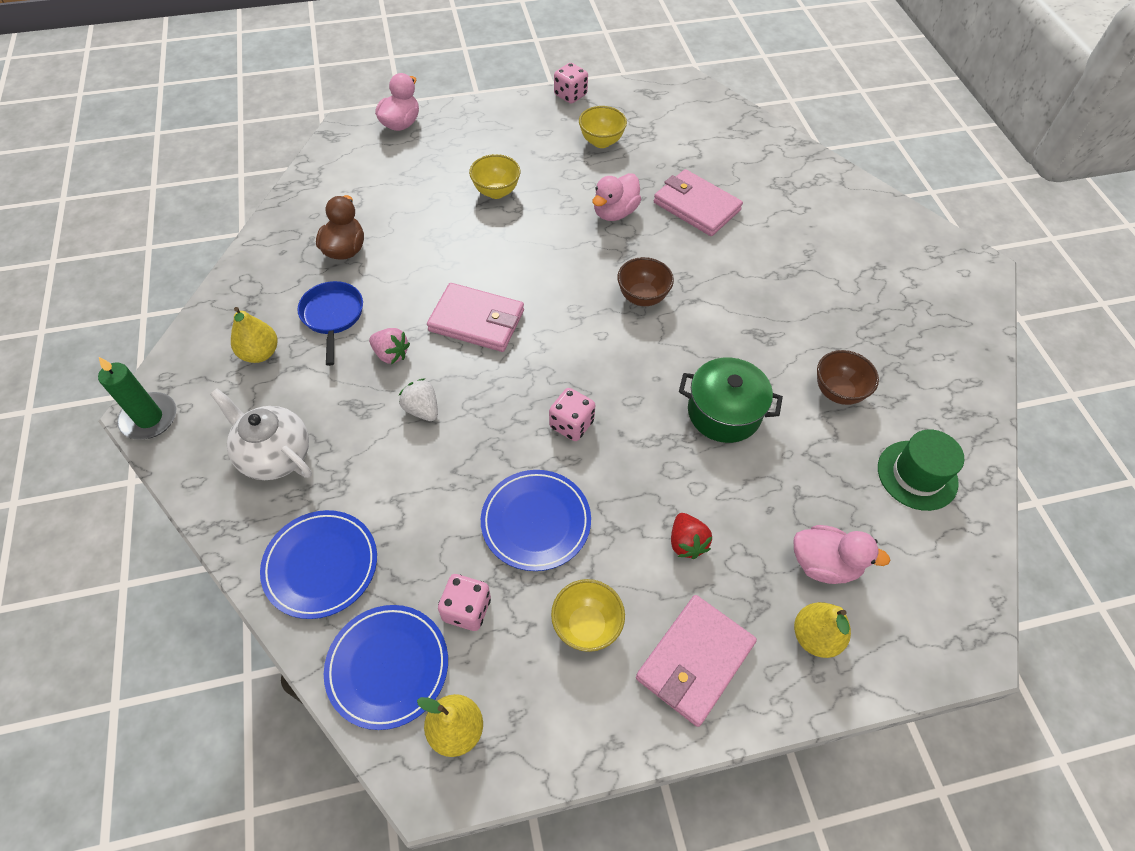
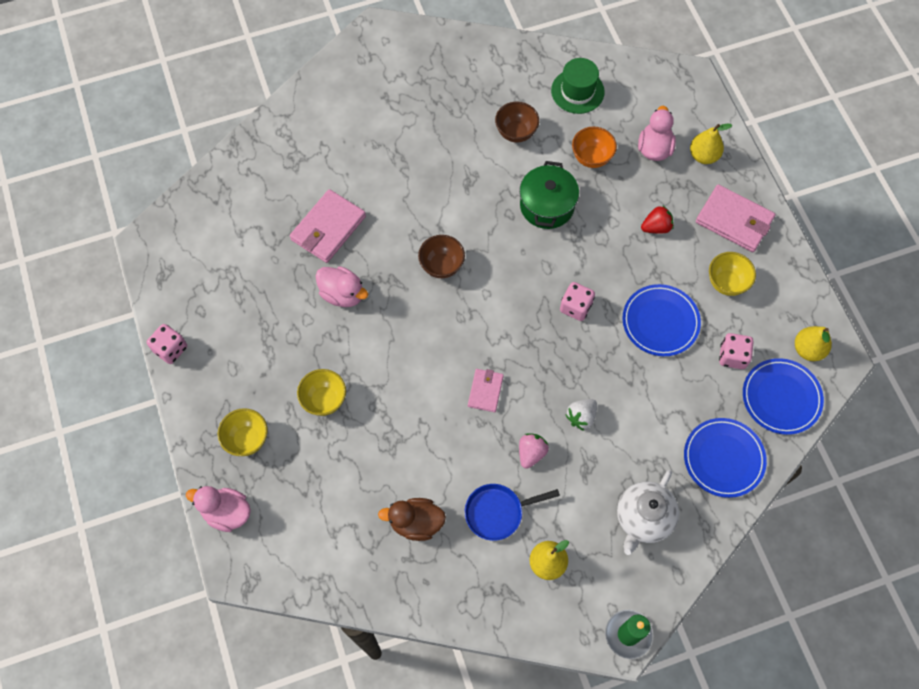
camera: 95 degrees left, 10 degrees up
(477, 321) = (485, 391): pink wallet -> pink wallet, size x0.58
(601, 142) = (244, 313): yellow bowl -> yellow bowl (247, 439)
(803, 476) = (591, 157): none -> orange bowl

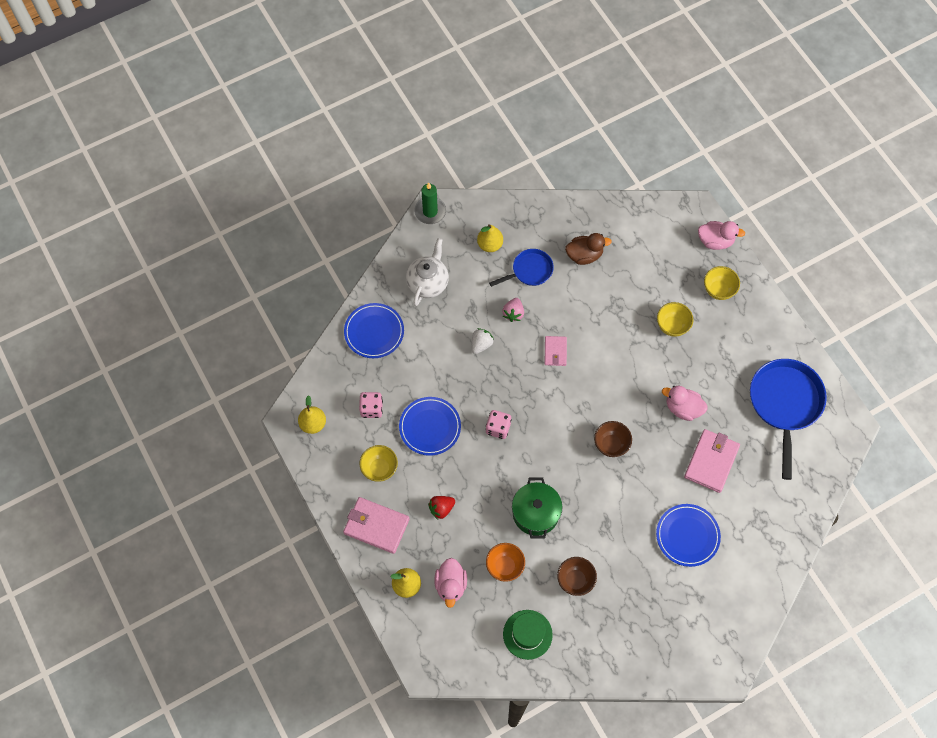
camera: 170 degrees right, 0 degrees up
(170, 349) = (798, 344): pink dice -> none
(217, 279) = (785, 404): none -> blue pan
(781, 397) = (333, 383): blue plate -> blue plate (687, 536)

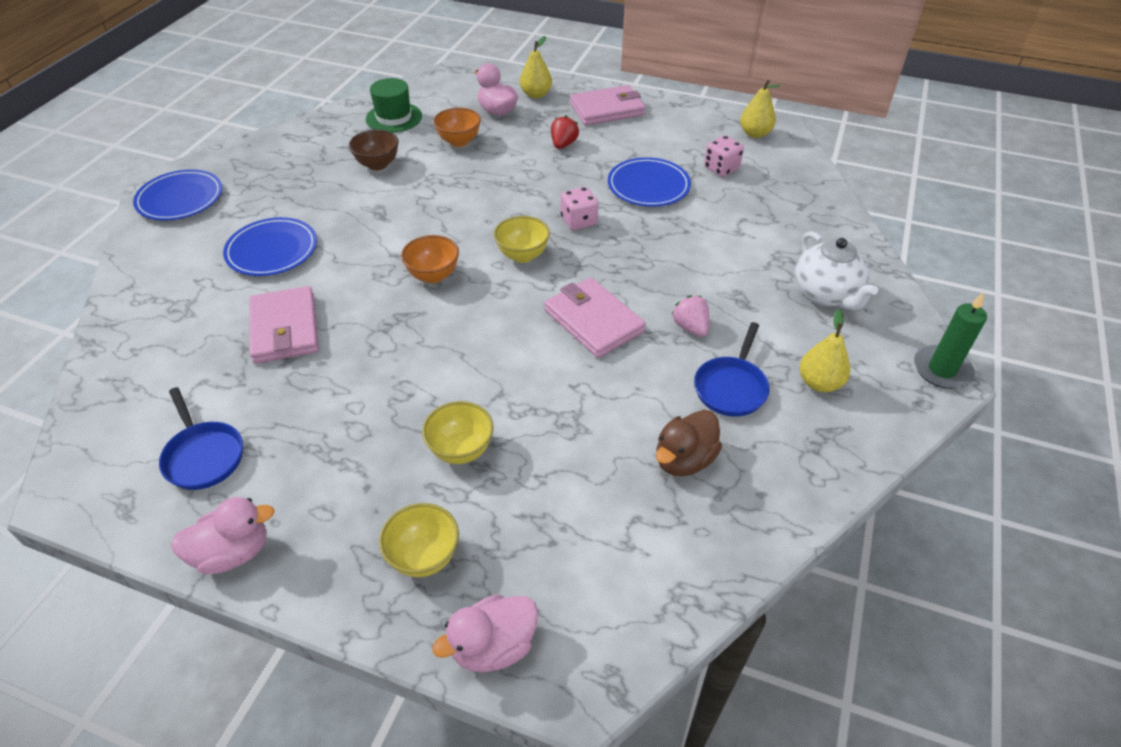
camera: 140 degrees right, 20 degrees down
(374, 332) = (809, 220): blue plate -> blue plate (180, 199)
(379, 469) = (654, 139): yellow bowl -> yellow bowl (522, 255)
(481, 344) = (687, 276): white strawberry -> none
(535, 513) = (466, 185): green pot -> none
(555, 352) = (593, 321): pink wallet -> pink wallet, size x1.74
(611, 445) = (433, 275): brown bowl -> orange bowl
(683, 408) = (366, 361): pink duck -> pink duck (233, 552)
(785, 404) = (203, 456): blue pan -> blue pan, size x0.56

